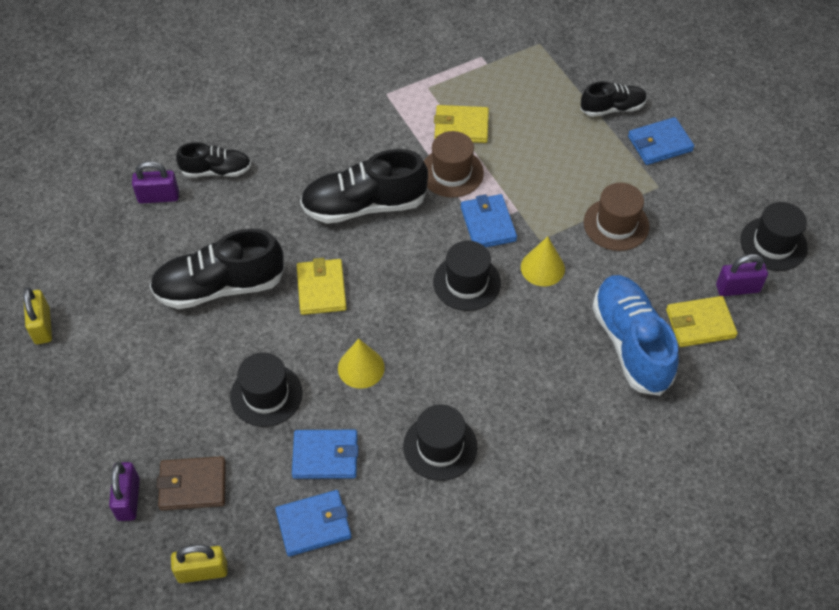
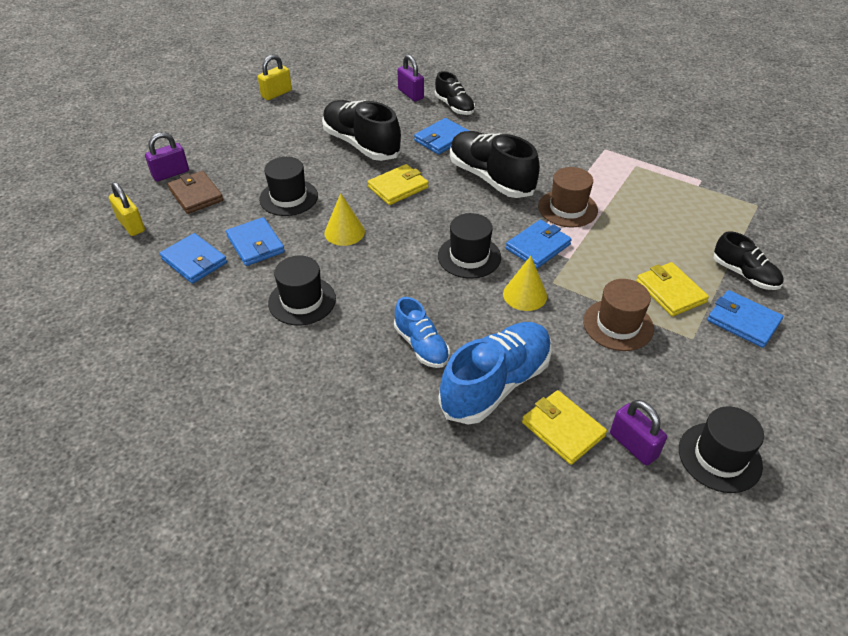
camera: 60 degrees right, 10 degrees down
(267, 211) = (442, 139): none -> blue wallet
(461, 127) = (618, 196): yellow wallet -> yellow wallet (670, 292)
(557, 376) = (421, 345): none -> blue shoe

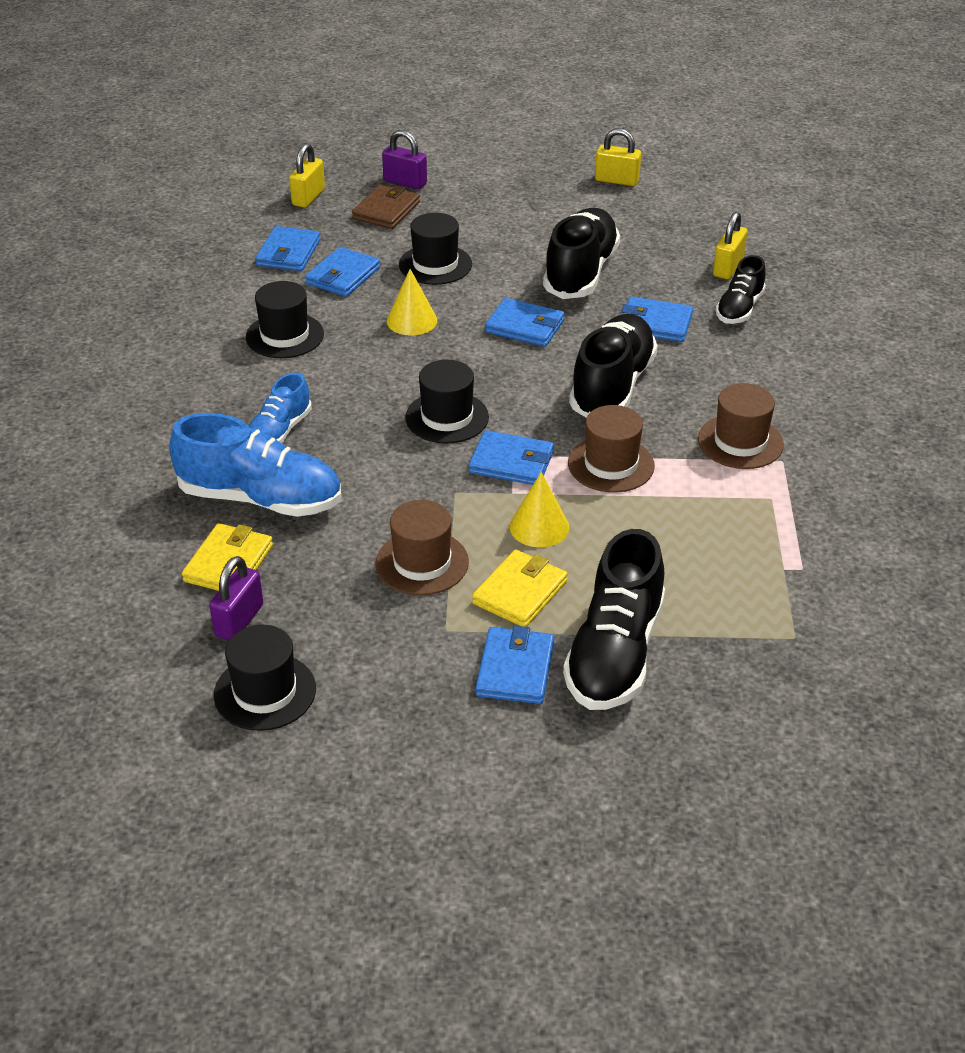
camera: 60 degrees right, 5 degrees down
(398, 187) = (525, 326): yellow wallet -> blue wallet
(410, 94) = (728, 267): purple padlock -> yellow padlock
(525, 295) = (416, 477): yellow cone -> yellow cone (539, 527)
(579, 155) = (740, 442): none -> brown hat
(744, 274) = (614, 653): black shoe -> black shoe, size x1.74

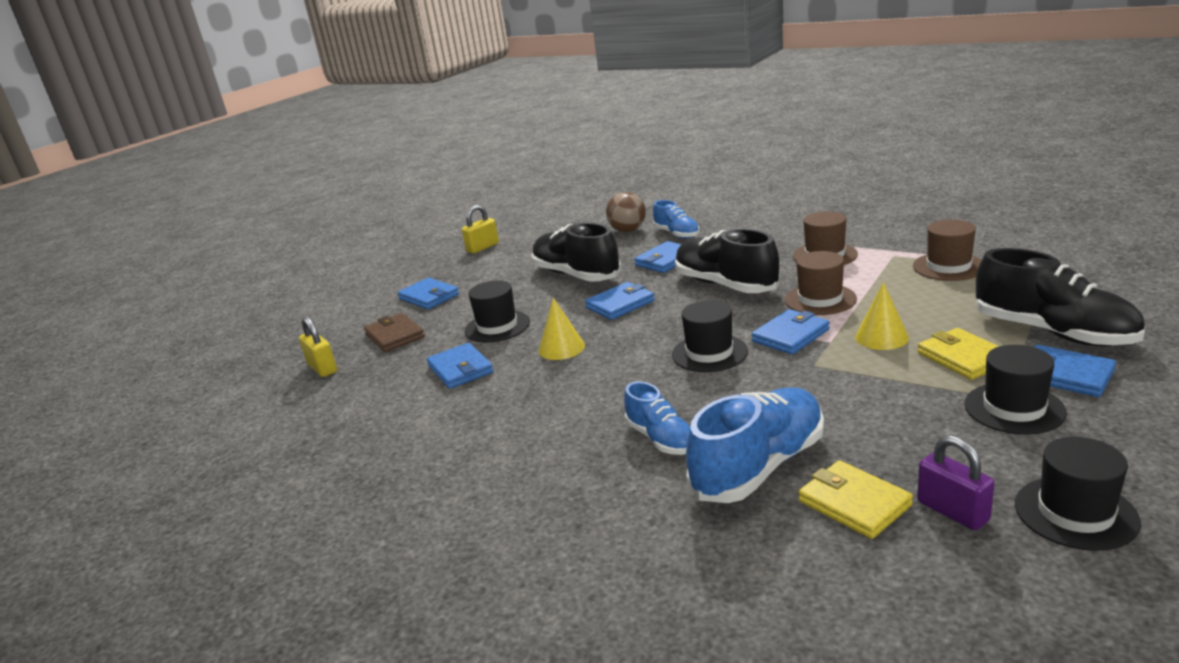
camera: 55 degrees left, 15 degrees down
(284, 335) = (515, 412): black hat -> black hat (1014, 408)
(288, 253) = (391, 391): blue wallet -> blue wallet (429, 297)
(405, 182) = (368, 322): purple padlock -> none
(422, 563) = (904, 395): brown hat -> brown hat (948, 267)
(728, 267) = (627, 230): yellow padlock -> brown ball
(739, 309) = (677, 234): black shoe -> blue shoe

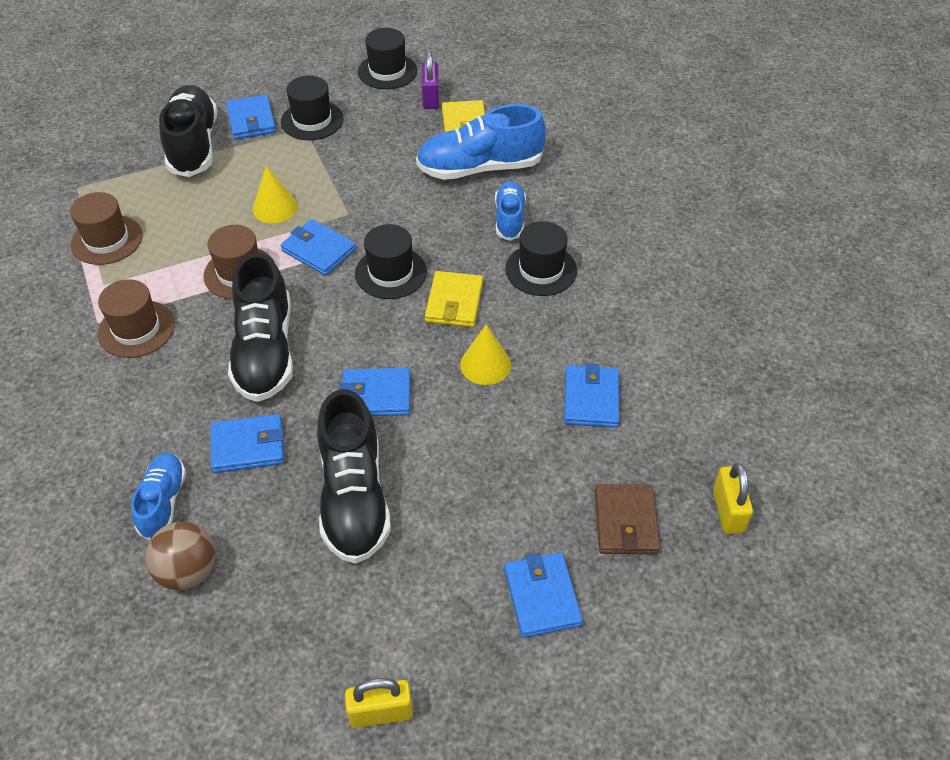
camera: 150 degrees left, 25 degrees up
(497, 326) = (512, 450): black hat -> black hat (541, 270)
(790, 335) = (319, 250): blue wallet -> blue wallet turned 45 degrees clockwise
(963, 358) = (268, 162): yellow wallet -> yellow wallet (454, 302)

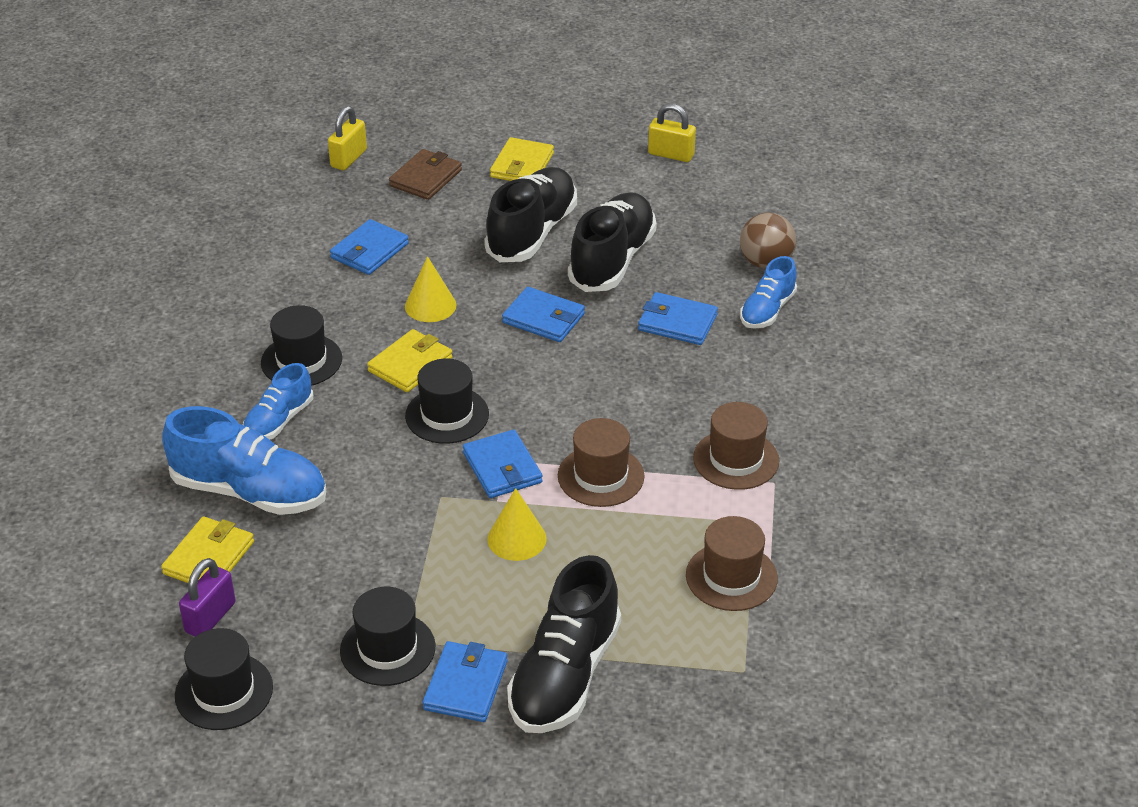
camera: 150 degrees left, 10 degrees down
(265, 351) = (619, 390): black shoe -> black shoe (532, 233)
(542, 597) = (522, 165): blue wallet -> yellow wallet

